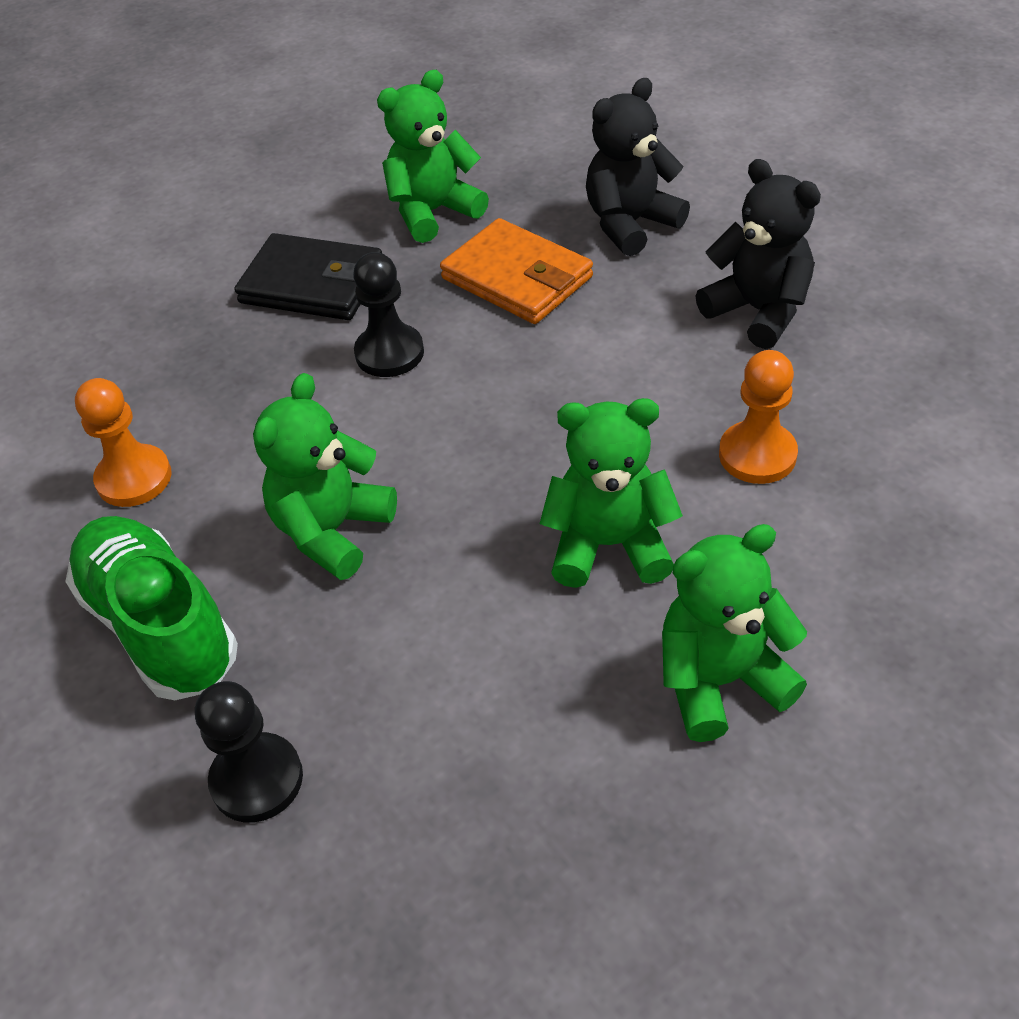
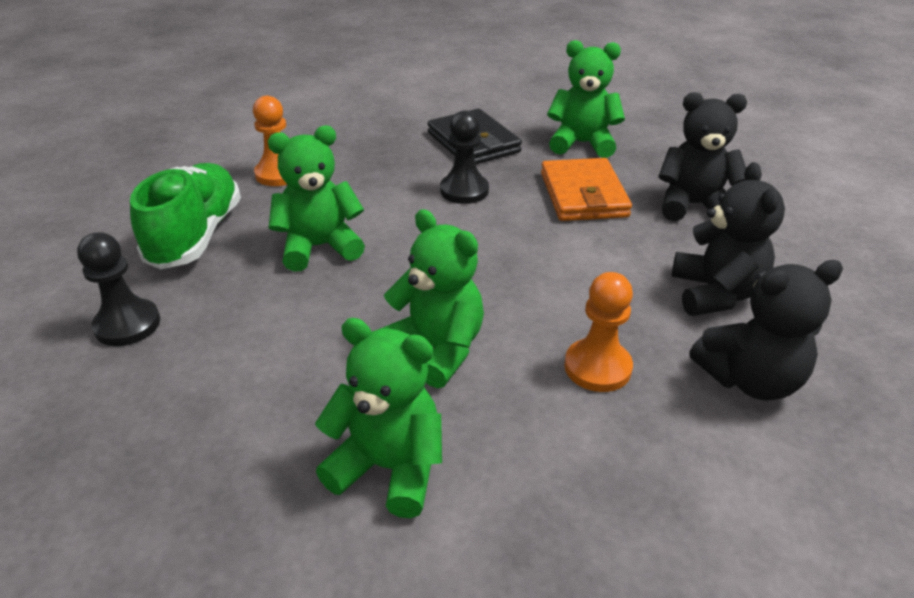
camera: 40 degrees right, 10 degrees down
(873, 377) = (750, 380): none -> black teddy bear

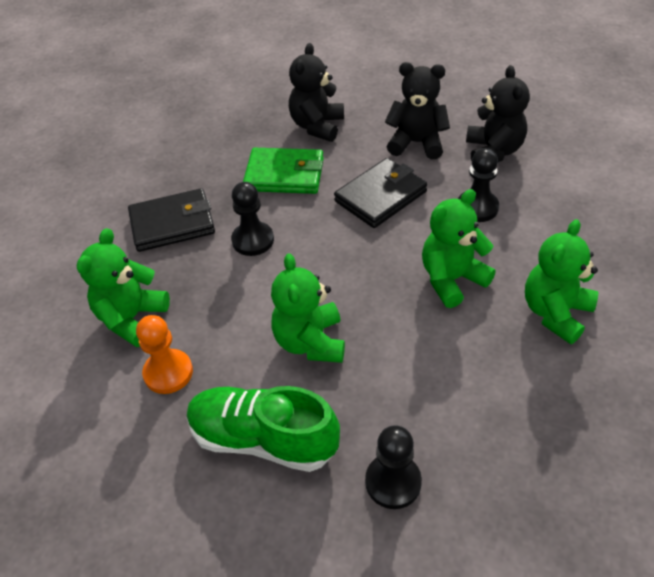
camera: 75 degrees left, 10 degrees up
(579, 271) = (380, 196): none -> black wallet
(582, 143) = (206, 160): green teddy bear -> green teddy bear (132, 318)
(583, 195) = (284, 175): orange wallet -> green wallet
(597, 367) = (477, 207): orange pawn -> black pawn

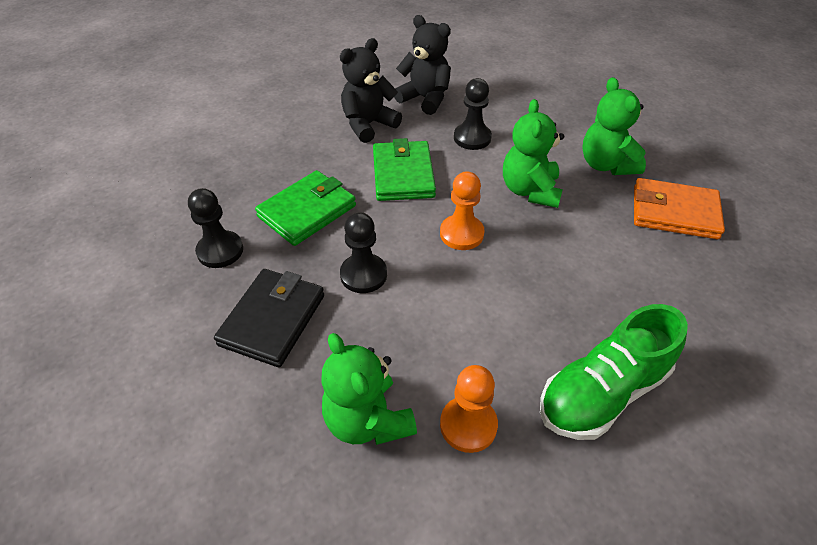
camera: 55 degrees left, 0 degrees up
(310, 342) = (520, 303): green teddy bear -> none
(317, 126) = (274, 160): black teddy bear -> none
(350, 267) = (461, 234): none -> orange pawn
(380, 196) = (403, 174): black wallet -> green wallet
(393, 482) = (699, 333): black pawn -> black pawn (220, 251)
(544, 397) = (674, 212): none -> orange wallet

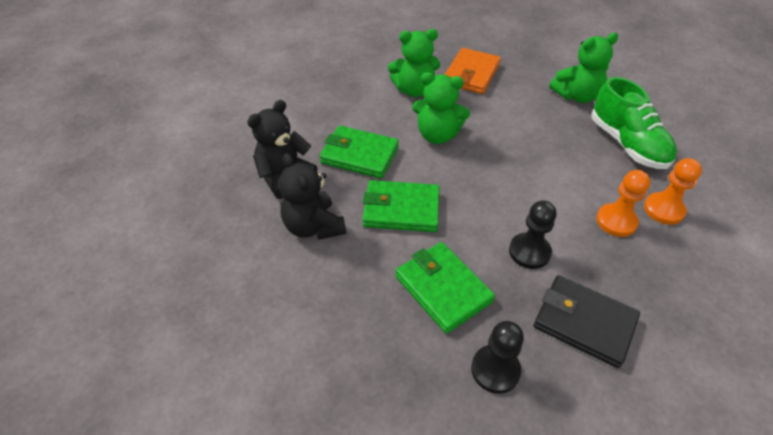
camera: 80 degrees left, 0 degrees up
(368, 420) = (671, 263): green teddy bear -> green teddy bear (576, 96)
(461, 234) = (484, 183): orange pawn -> orange pawn (616, 221)
(472, 138) = (359, 155): black pawn -> green wallet

